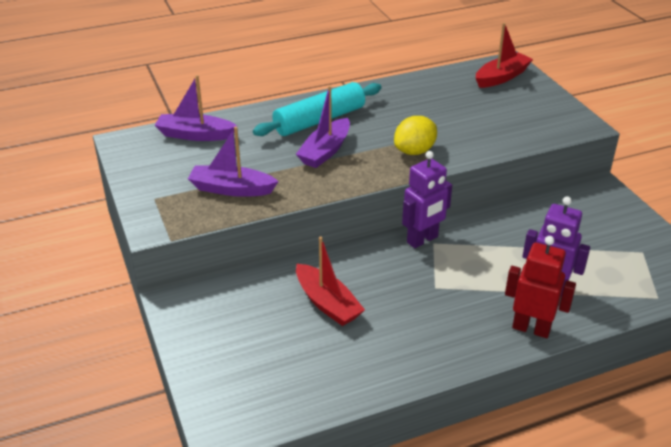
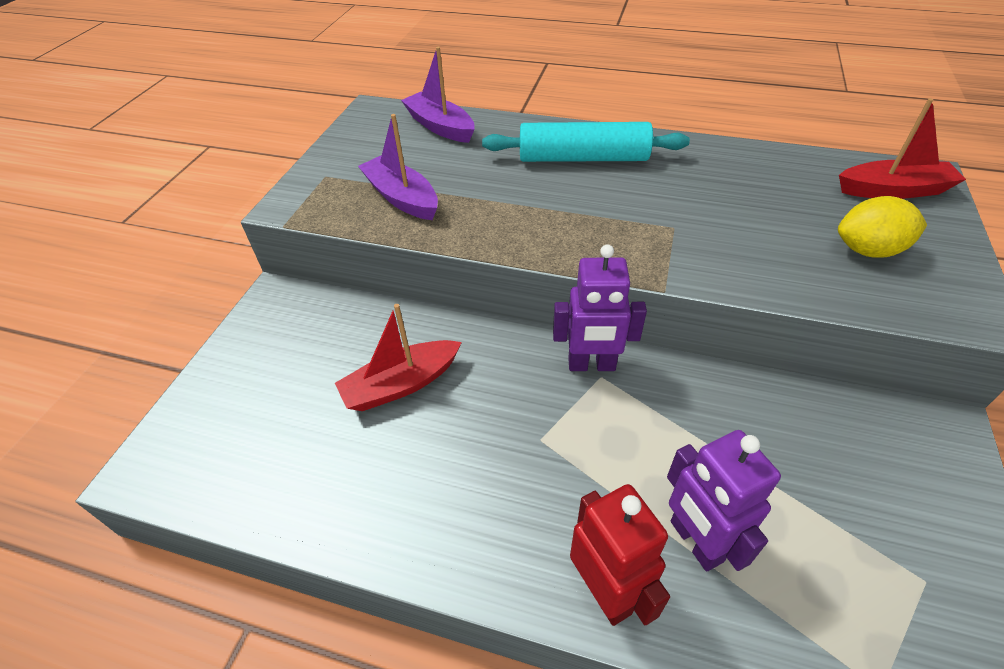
camera: 40 degrees right, 10 degrees up
(325, 151) = (547, 197): purple boat -> none
(327, 303) = (401, 384): red boat -> red boat turned 60 degrees clockwise
(414, 151) = (655, 242): yellow lemon -> yellow lemon (868, 250)

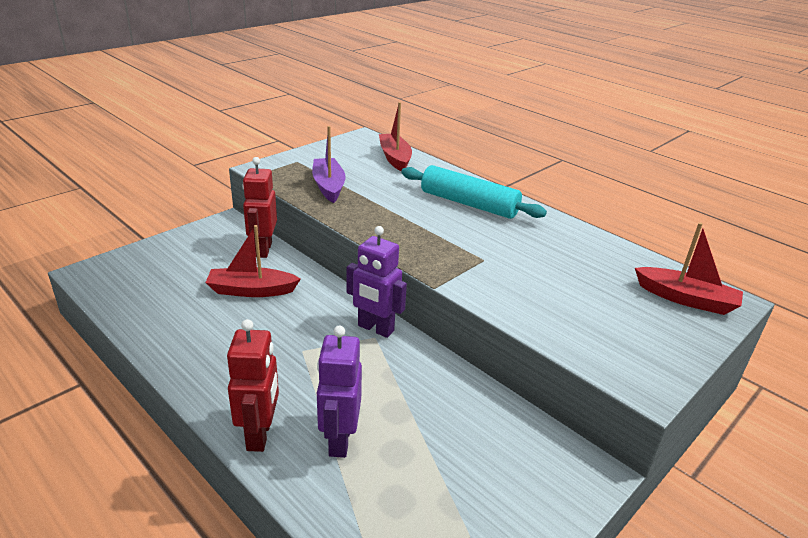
camera: 25 degrees right, 15 degrees down
(360, 317) = (263, 250): none -> red robot
(440, 126) = (395, 158): purple boat -> red boat
(868, 250) = (613, 322): yellow lemon -> none

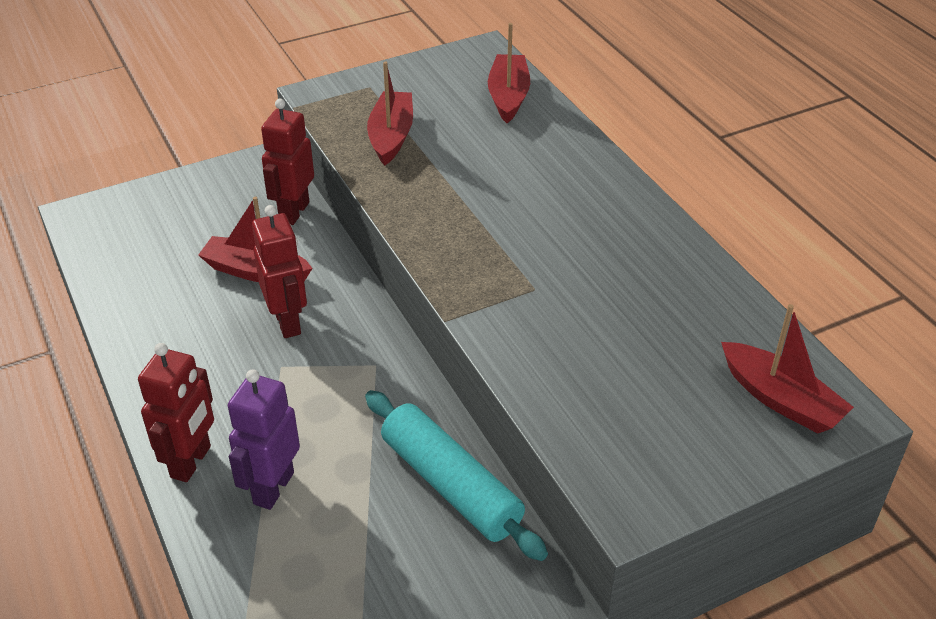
camera: 20 degrees right, 10 degrees up
(293, 319) = (288, 322): none -> red robot
(328, 186) = (391, 136): purple boat -> red boat
(375, 329) = (381, 353): purple robot -> none
(469, 204) = (569, 192): turquoise rolling pin -> turquoise rolling pin (451, 485)

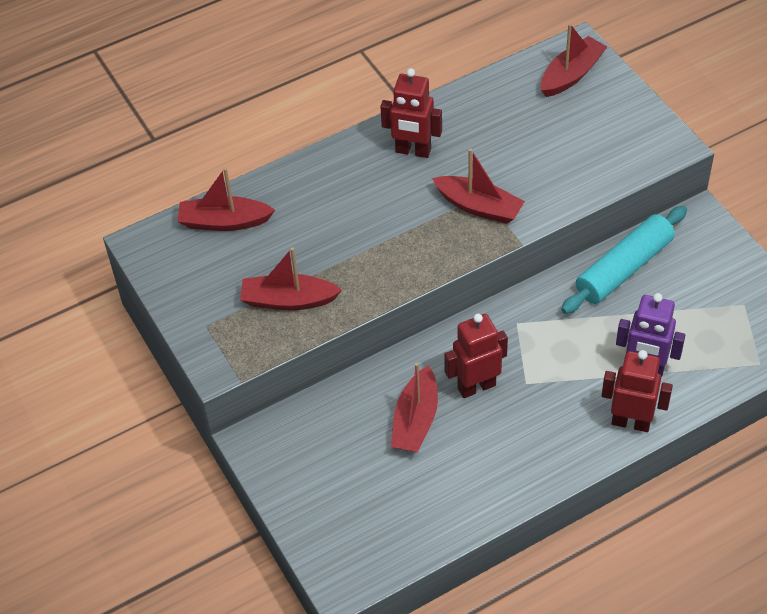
camera: 90 degrees left, 10 degrees up
(293, 212) = (332, 405): red robot -> red robot (413, 151)
(514, 285) = (479, 207): none -> red boat

